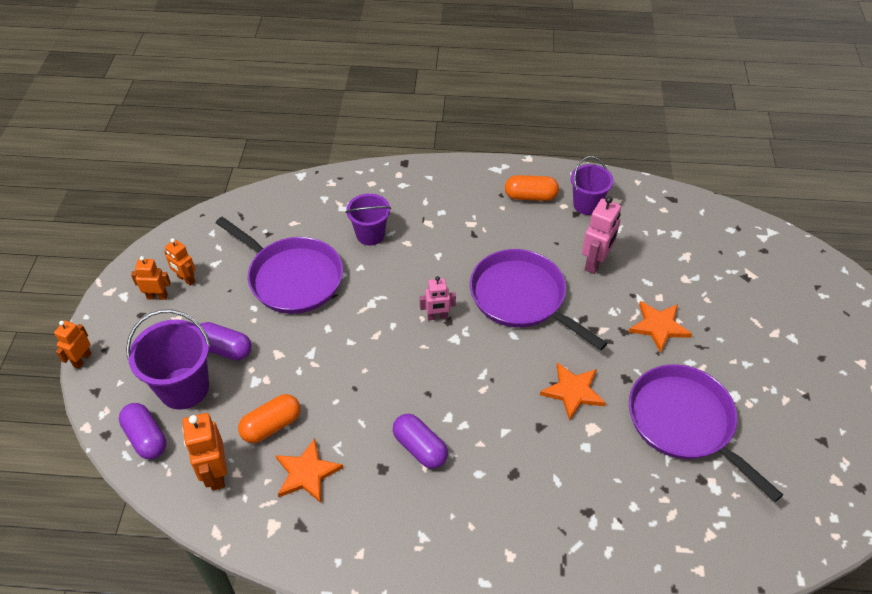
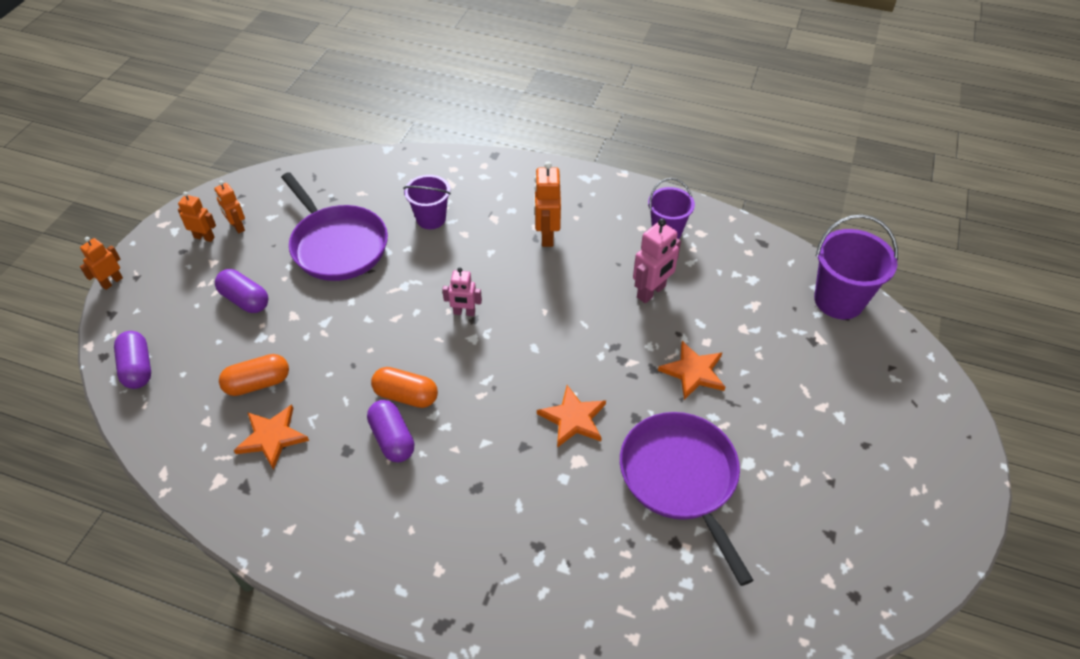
camera: 15 degrees right, 0 degrees up
(184, 388) = (192, 329): purple bucket -> purple bucket (838, 300)
(215, 474) = (186, 417): orange robot -> orange robot (546, 236)
(521, 298) = (558, 312): purple pan -> none
(530, 196) = (610, 212): orange capsule -> orange capsule (406, 395)

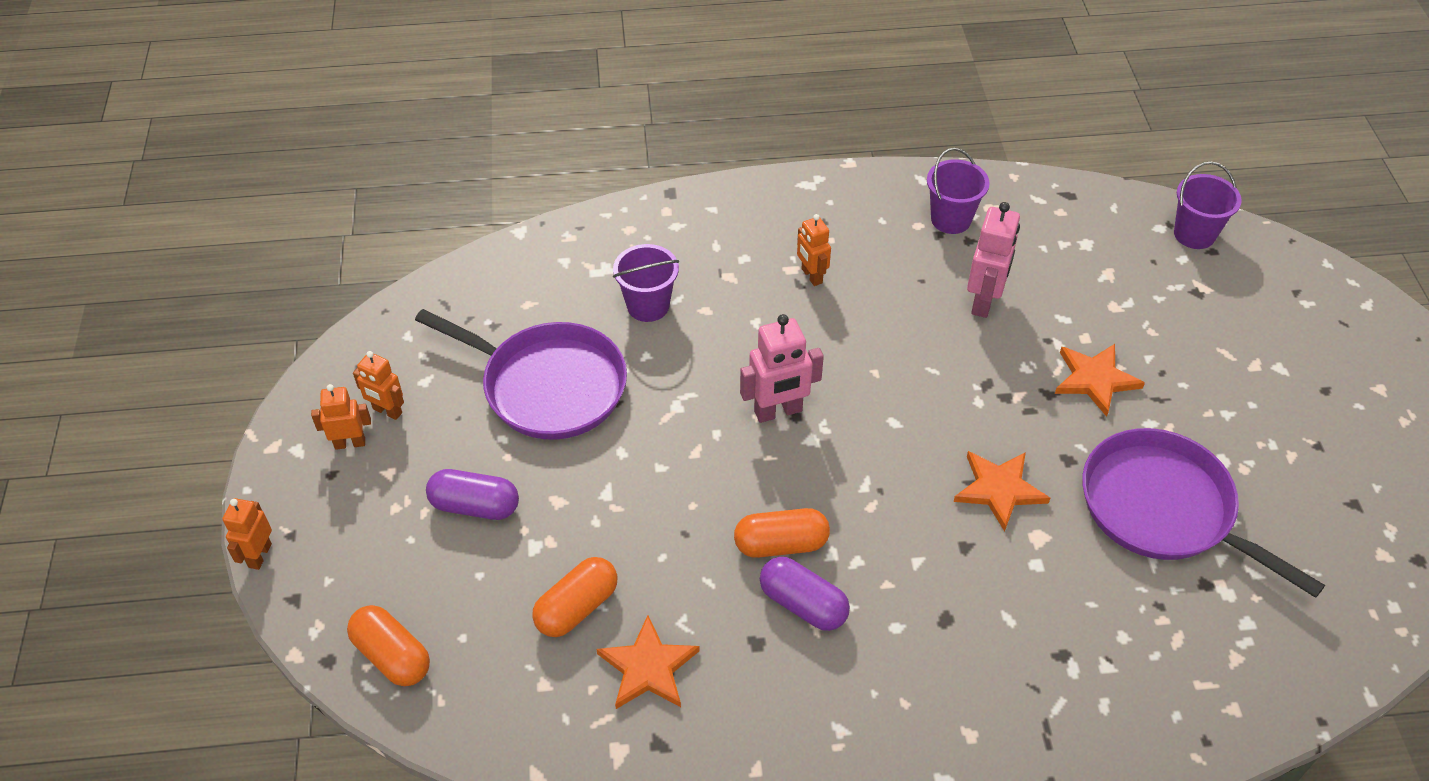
camera: 25 degrees left, 0 degrees up
(138, 368) = (392, 656): purple capsule -> orange capsule
(464, 312) = (778, 412): pink robot -> pink robot, size x1.56
(546, 236) = (811, 276): orange robot -> orange robot, size x0.64
(838, 300) = (1194, 234): purple bucket -> purple bucket, size x0.65

